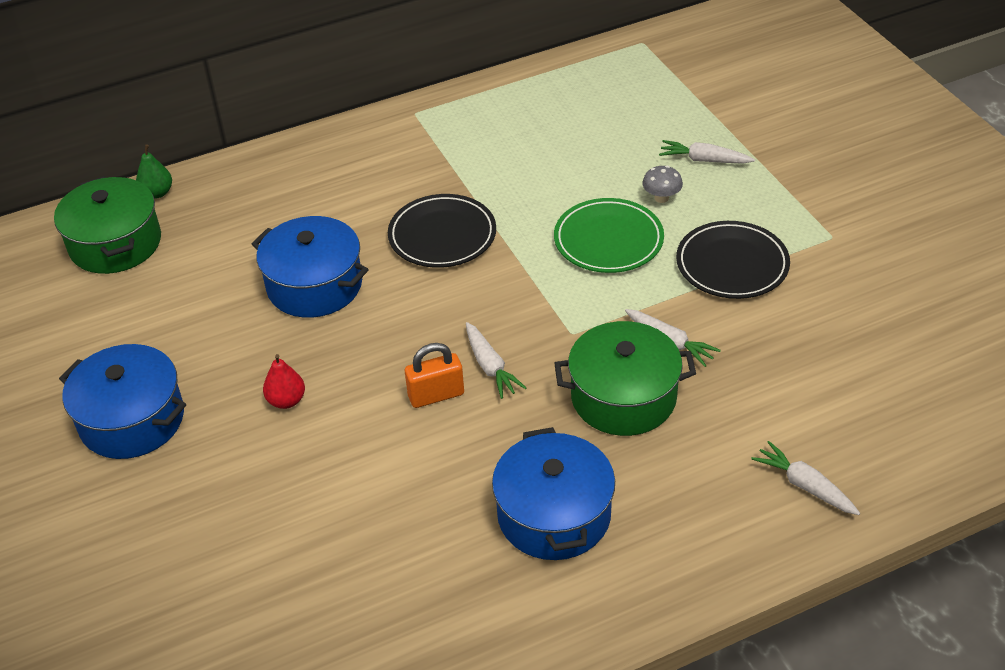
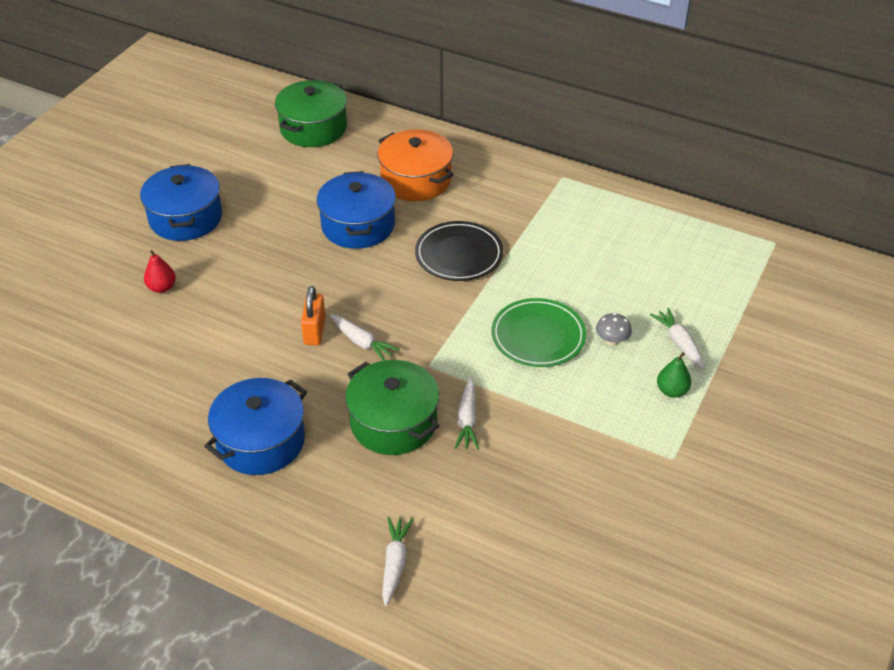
camera: 50 degrees right, 0 degrees up
(157, 193) = (371, 118): green pear -> green pear (672, 391)
(286, 400) = (253, 269): red pear -> red pear (162, 287)
(297, 210) = (416, 180): none -> orange pot
(436, 395) = (314, 331): orange padlock -> orange padlock turned 60 degrees clockwise
(490, 366) = (362, 342): white carrot -> white carrot turned 75 degrees counterclockwise
(732, 264) = (581, 414): black plate -> none

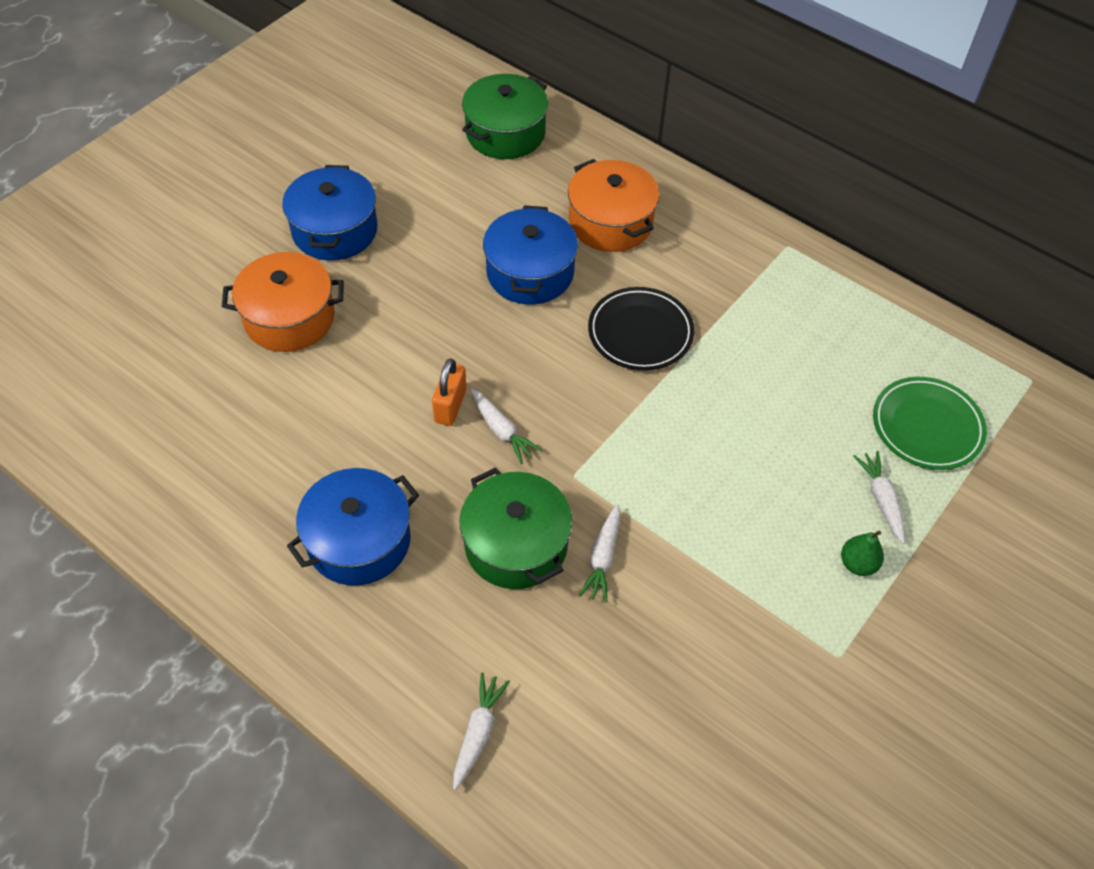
camera: 10 degrees right, 10 degrees up
(162, 287) = (289, 318): red pear -> orange pot
(538, 336) = (711, 459): green plate -> green plate (927, 426)
(611, 341) = (799, 482): grey mushroom -> none

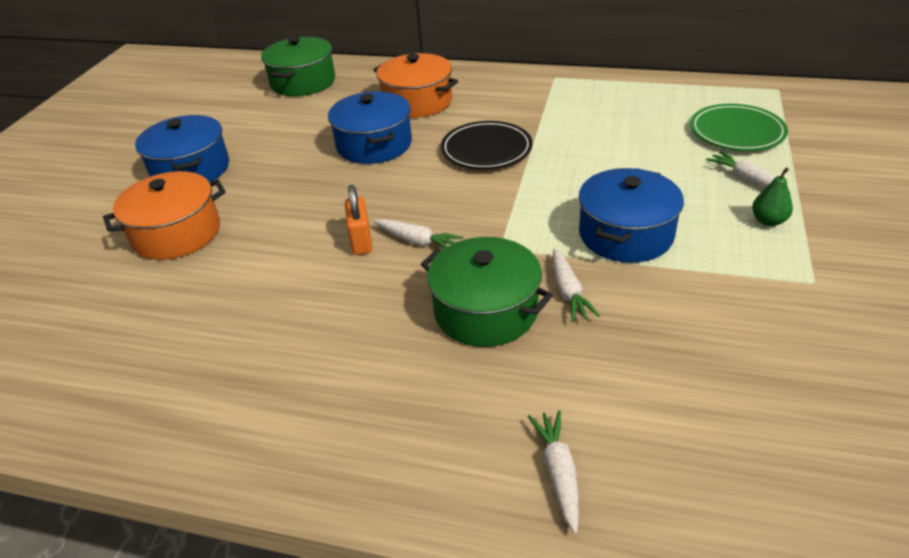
camera: 20 degrees left, 15 degrees down
(359, 541) = (334, 364): blue pot -> blue pot (626, 234)

